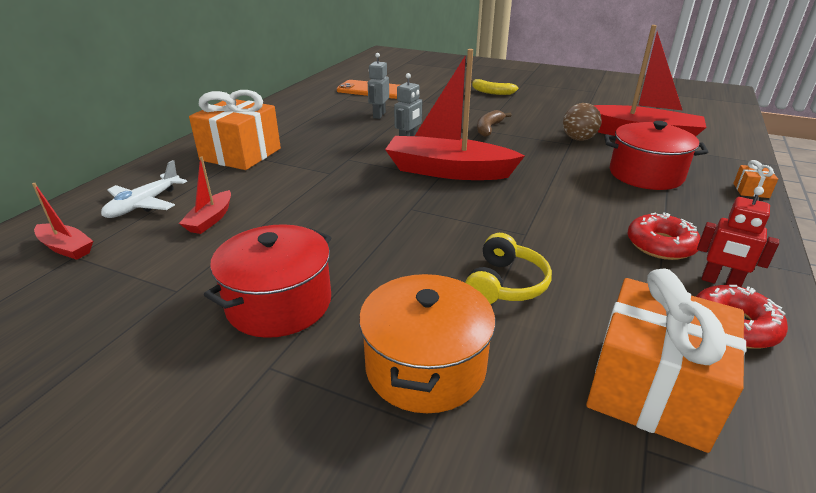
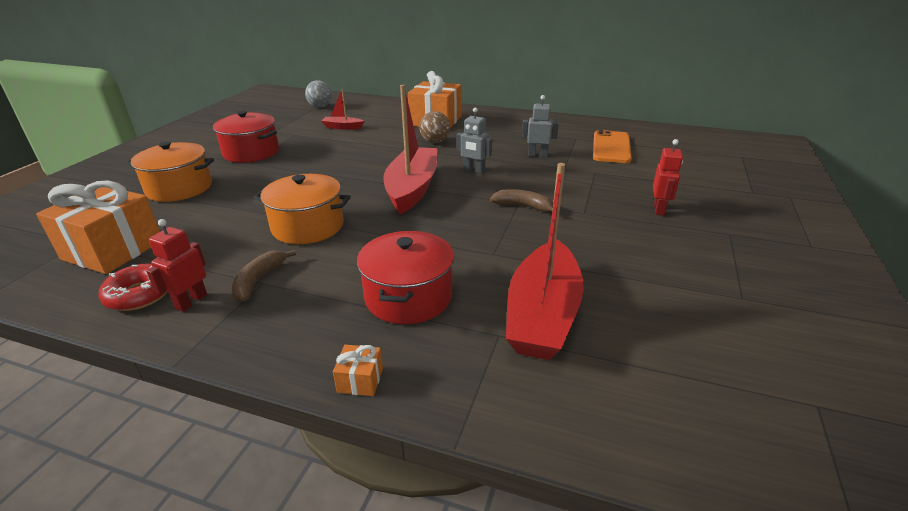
camera: 85 degrees right, 0 degrees up
(66, 248) = (320, 107): red boat -> grey ball
(144, 204) = (363, 111): white plane -> none
(491, 92) = (659, 209): yellow banana -> red robot
(505, 284) = (237, 209): yellow headphones -> none
(543, 226) = (308, 226): none -> orange pot
(578, 139) = (510, 261): brown ball -> brown ball (435, 142)
(660, 245) = (259, 280): red donut -> brown banana

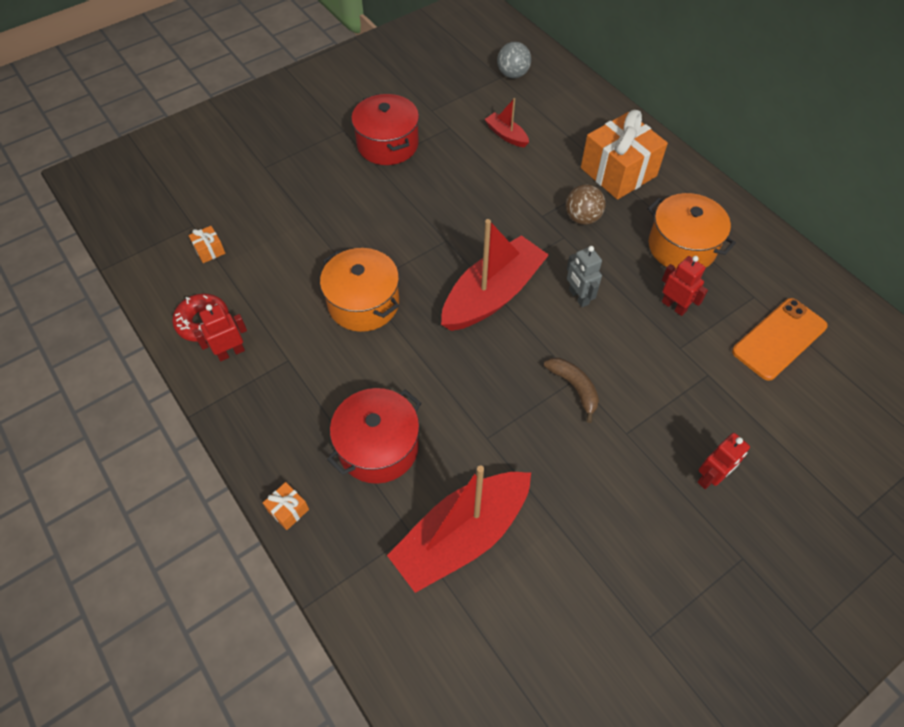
camera: 35 degrees right, 25 degrees up
(113, 250) = (209, 250): orange gift -> orange gift, size x0.41
(179, 188) = (296, 179): orange pot -> orange pot (682, 247)
(259, 280) = (287, 356): brown banana -> none
(537, 155) = (674, 306): grey robot -> red robot

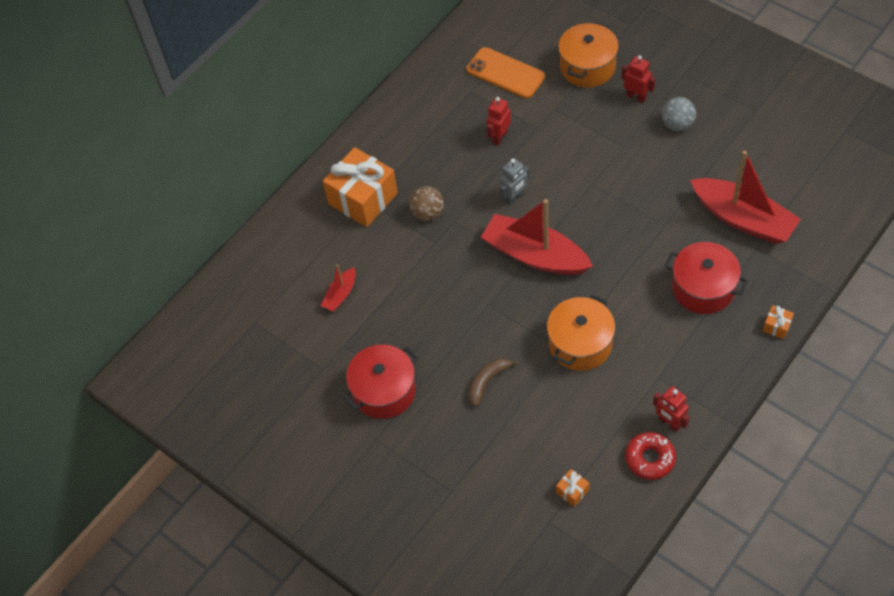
camera: 100 degrees left, 0 degrees up
(512, 74) = (248, 312): grey ball -> grey ball (677, 124)
(574, 388) = (599, 183): brown banana -> brown banana (487, 382)
(682, 247) = (436, 141): orange pot -> orange pot (587, 67)

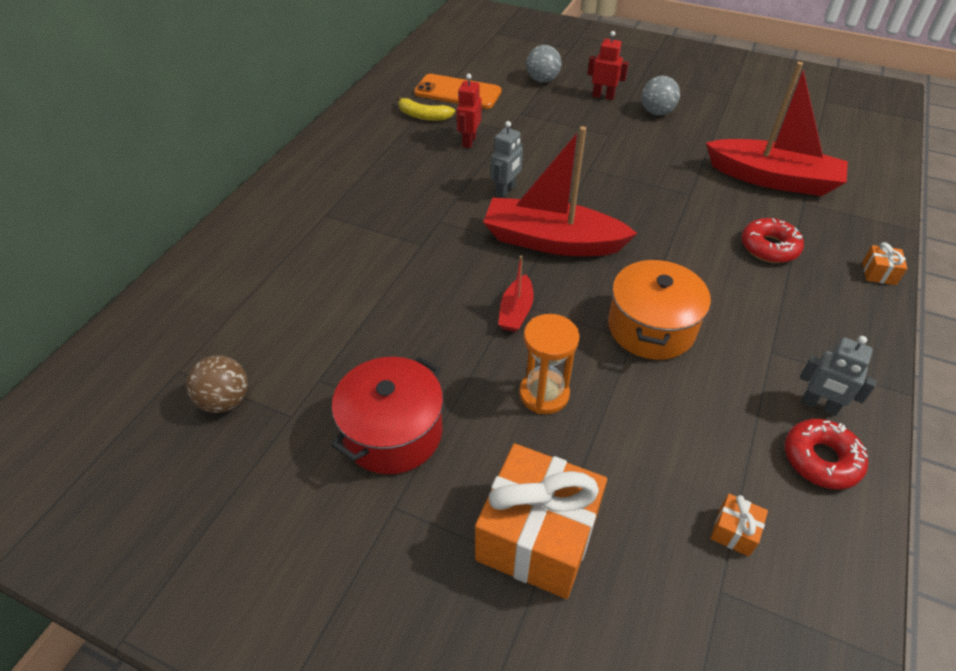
camera: 20 degrees left, 10 degrees down
(340, 294) = (304, 318): red boat -> red boat (516, 311)
(363, 198) = (318, 213): orange gift -> orange gift (537, 537)
(427, 213) = (404, 217): brown ball -> brown ball (225, 401)
(468, 100) = (423, 116): none -> yellow banana
(487, 382) = (544, 394): brown banana -> orange hourglass
(587, 67) = (542, 80): orange pot -> grey ball
(669, 423) = (819, 405): red robot -> grey robot
(703, 288) = (769, 247): red pot -> red donut

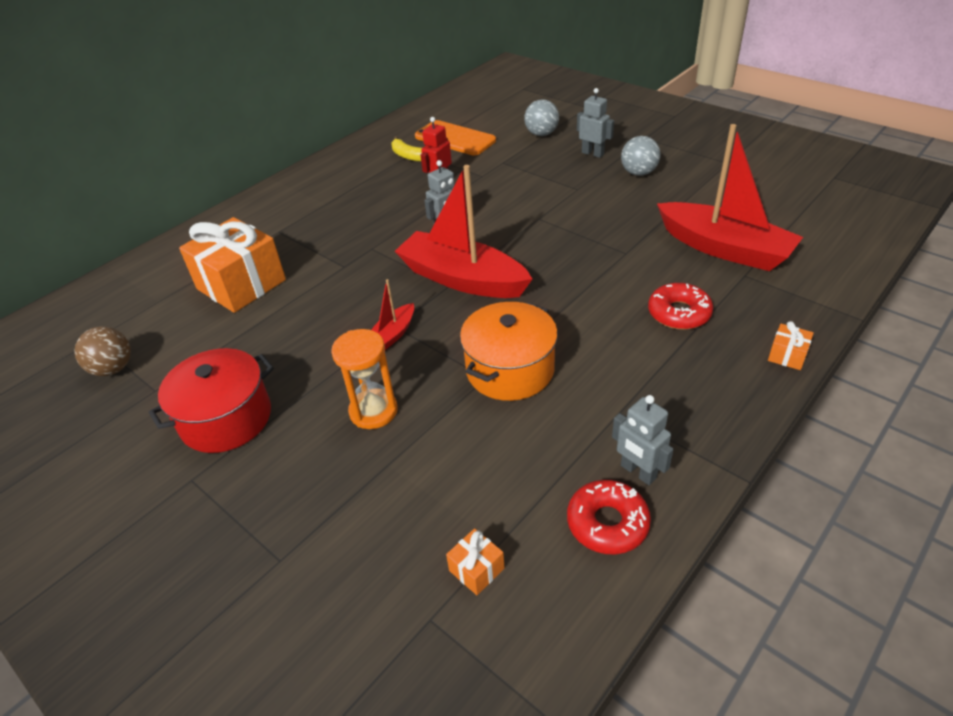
camera: 20 degrees right, 5 degrees down
(537, 537) = (293, 531): orange gift -> orange gift (241, 284)
(603, 96) = (592, 153): red robot -> grey robot

